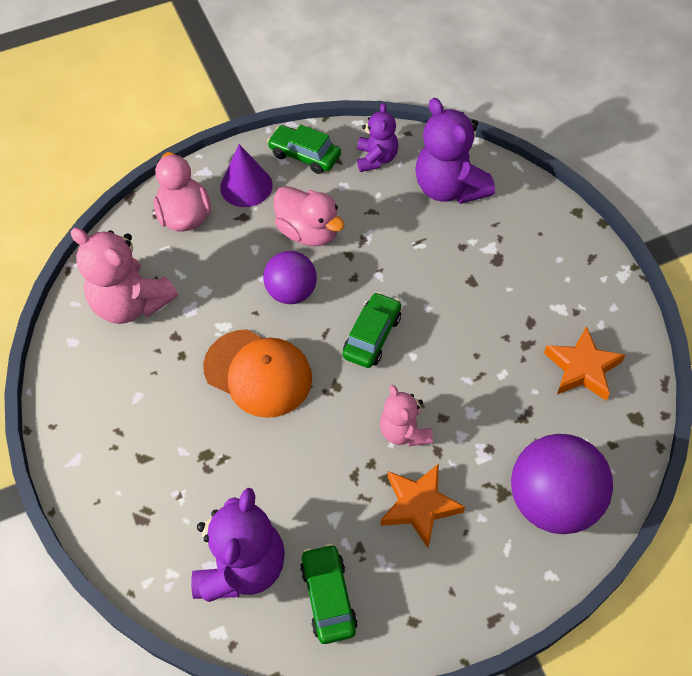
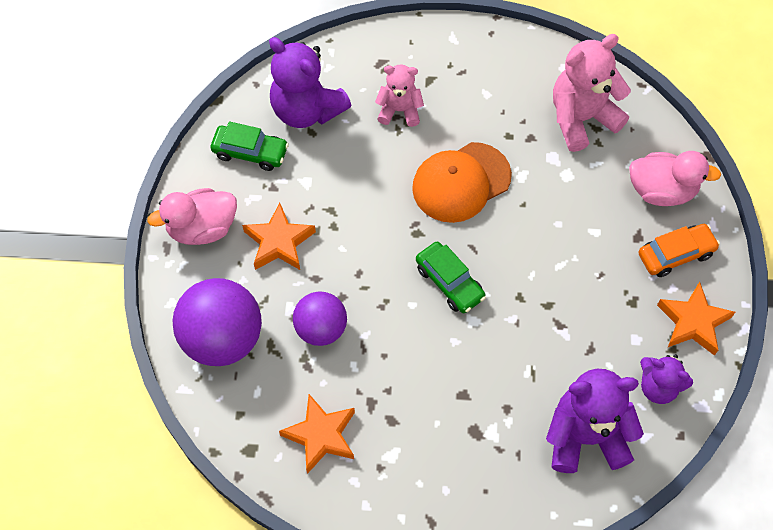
camera: 115 degrees right, 5 degrees up
(246, 186) = (675, 254): purple cone -> orange car
(292, 292) = (530, 240): purple ball -> purple ball (321, 329)
(304, 155) = (693, 322): green car -> orange star
(309, 232) = (592, 283): pink duck -> pink duck (202, 228)
(404, 431) = (346, 263): pink teddy bear -> pink teddy bear (399, 110)

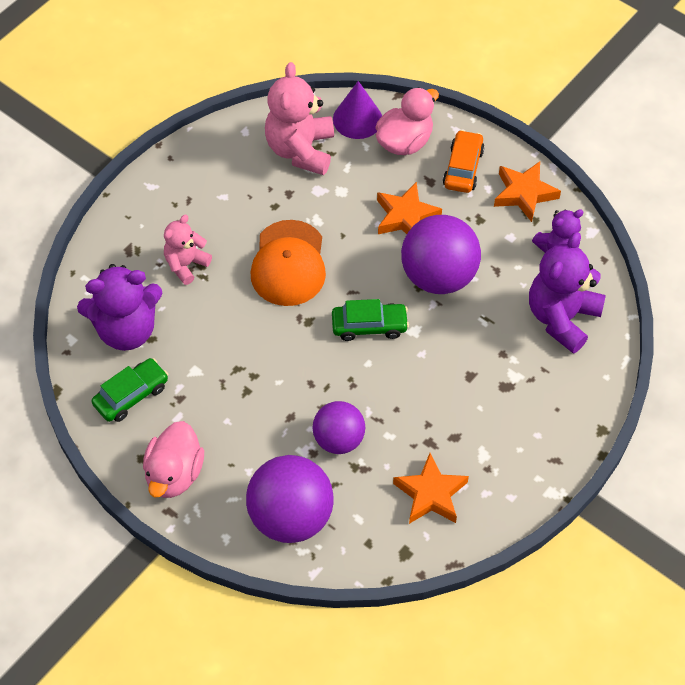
camera: 55 degrees left, 5 degrees down
(279, 242) = (235, 423): orange star -> orange star (406, 216)
(544, 305) = (438, 276): none -> purple ball
(652, 140) = (357, 119): none -> purple cone

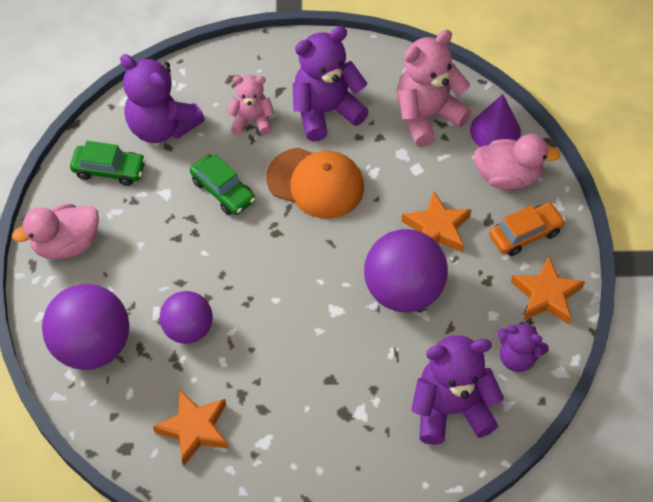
camera: 50 degrees right, 0 degrees up
(229, 210) = (326, 111): none -> purple teddy bear
(288, 263) = (315, 183): orange cap -> orange cap turned 120 degrees counterclockwise
(369, 326) = (310, 276): green car -> green car (223, 191)

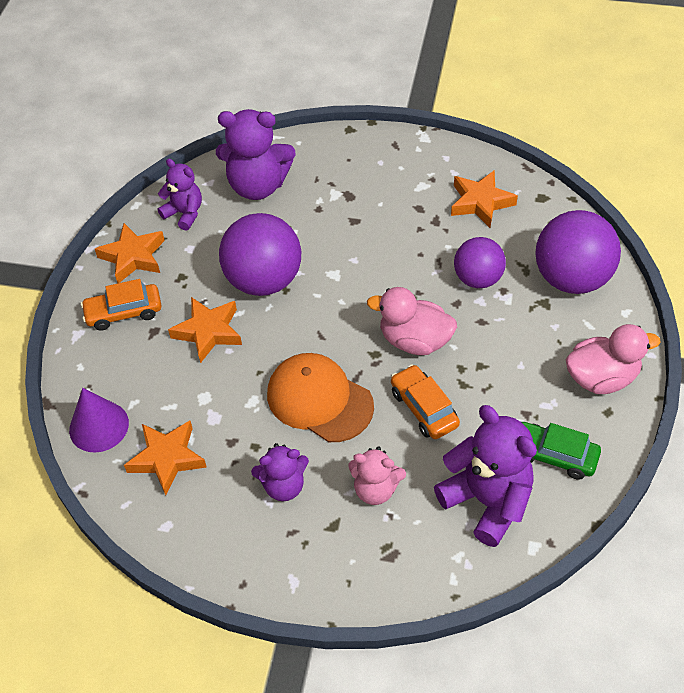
camera: 165 degrees left, 5 degrees down
(223, 191) = (424, 408): green car -> orange car
(326, 111) = (283, 486): purple teddy bear -> purple teddy bear, size x0.59
(427, 116) = (167, 458): pink teddy bear -> orange star
(508, 177) = (111, 372): pink duck -> pink duck (414, 340)

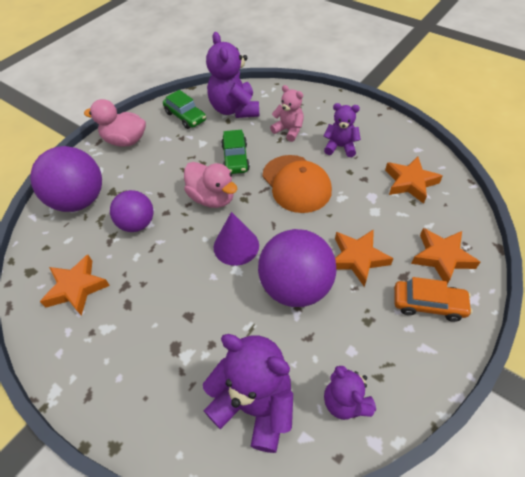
camera: 155 degrees left, 0 degrees up
(99, 426) = (457, 217): purple cone -> purple cone (236, 246)
(133, 257) = (411, 365): orange star -> orange star (442, 257)
(424, 408) = (235, 158): orange car -> green car

